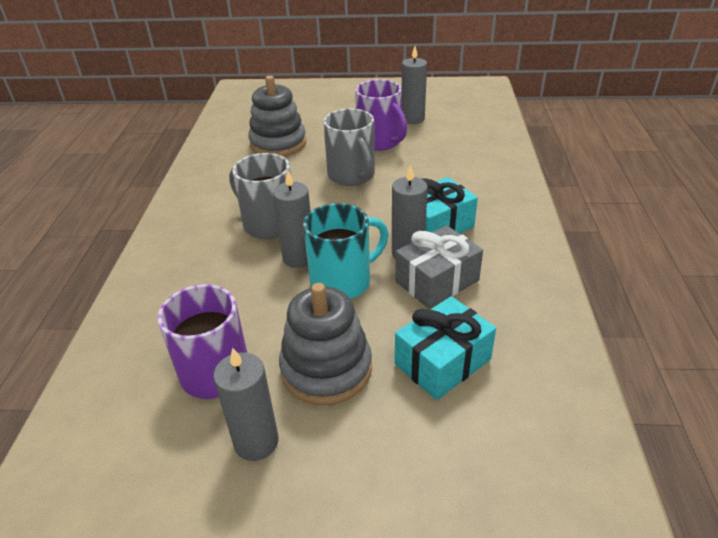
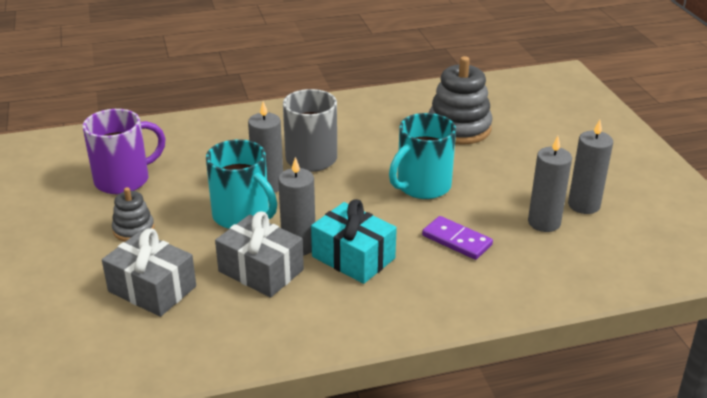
camera: 70 degrees right, 5 degrees down
(256, 441) = (60, 214): grey candle -> grey candle (544, 222)
(326, 369) = (133, 229): grey stacking toy -> grey stacking toy, size x0.54
(352, 175) = (422, 186): grey mug -> turquoise mug
(380, 142) = (507, 191): purple mug -> none
(433, 174) = (456, 240): none -> purple domino
(442, 362) = (152, 289): turquoise gift -> grey gift

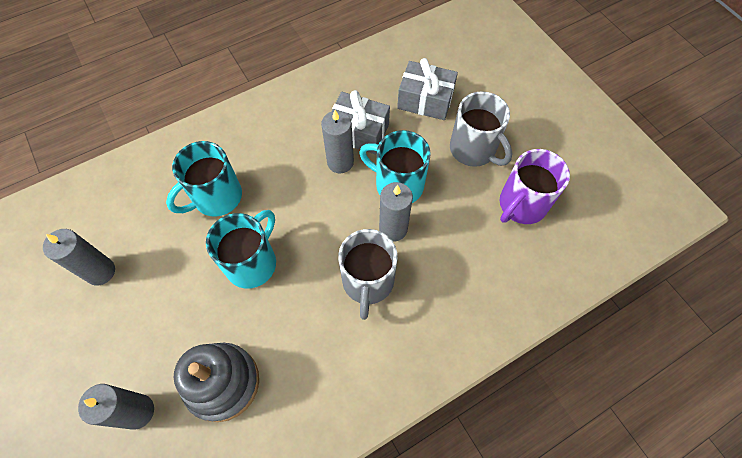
camera: 165 degrees right, 30 degrees up
(133, 229) = (473, 150): grey stacking toy -> grey mug
(353, 257) = (295, 160): turquoise gift -> none
(456, 240) = (216, 197): purple domino -> turquoise mug
(544, 222) = (141, 237): grey candle -> grey candle (138, 411)

